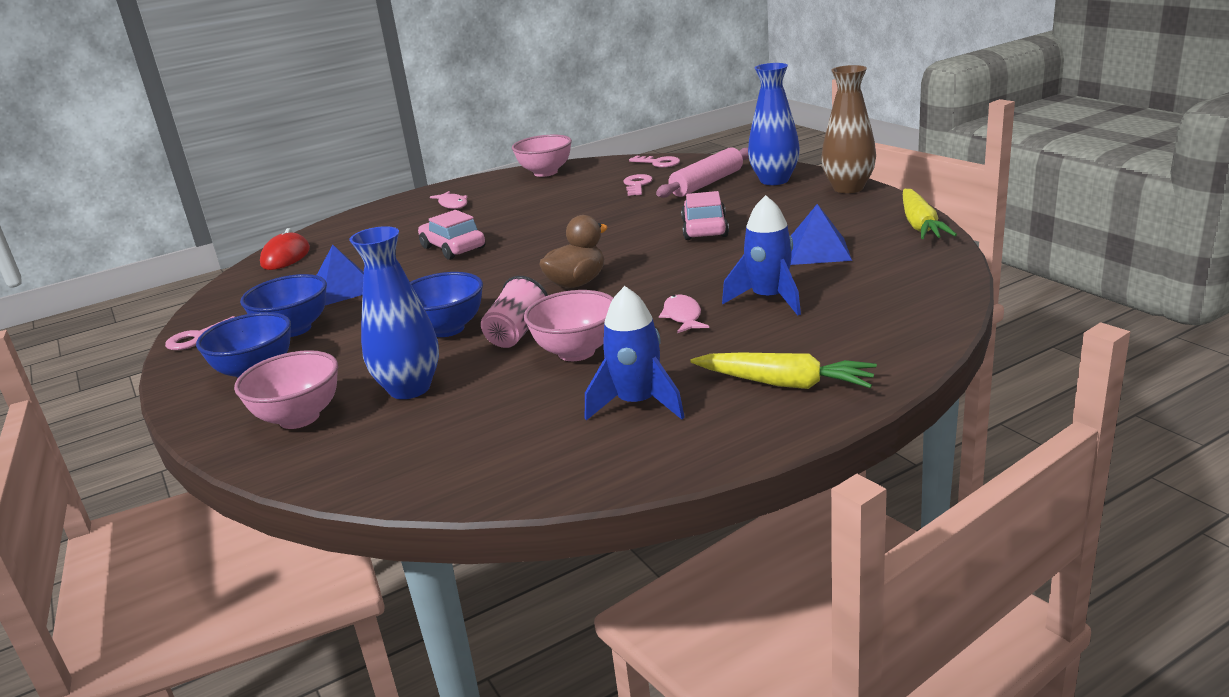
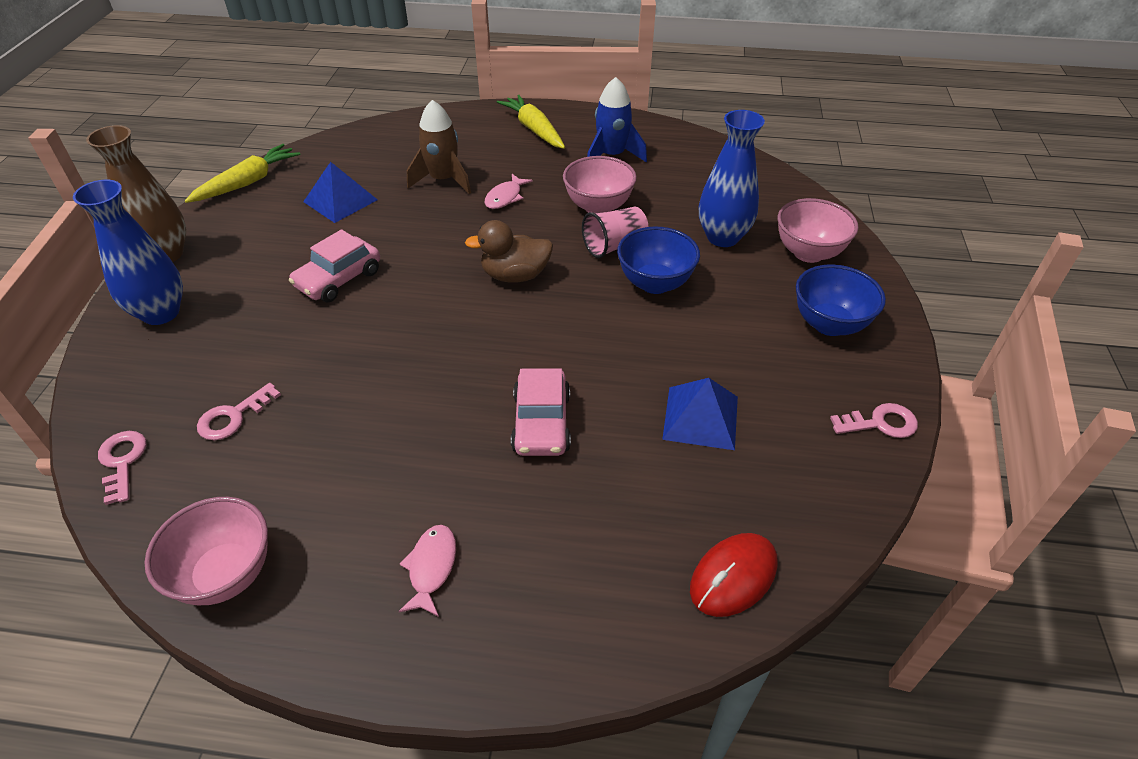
camera: 145 degrees left, 20 degrees up
(294, 329) = (778, 370): blue bowl -> none
(707, 183) = (196, 358): pink rolling pin -> none
(769, 299) = (443, 180): blue rocket -> brown rocket

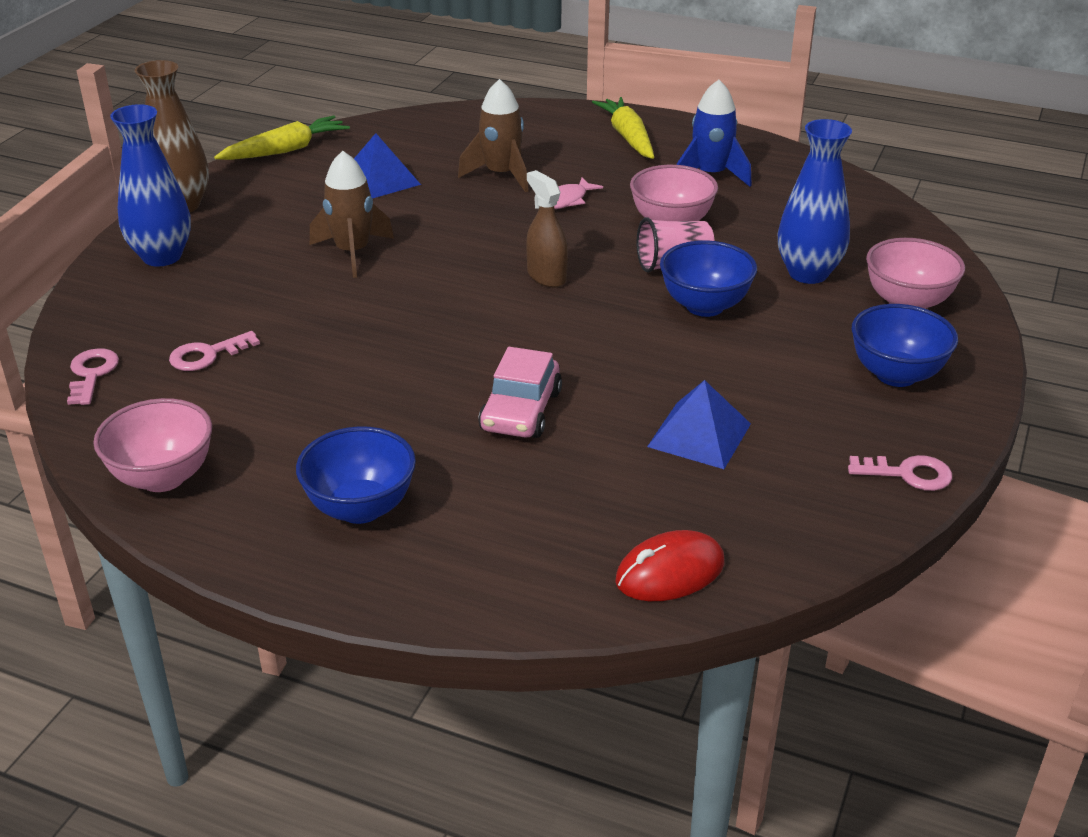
camera: 15 degrees right, 10 degrees down
(339, 279) = (352, 252): pink car -> brown rocket
(431, 567) = (360, 508): pink fish -> blue bowl
(515, 275) = (546, 276): brown duck -> brown spray bottle

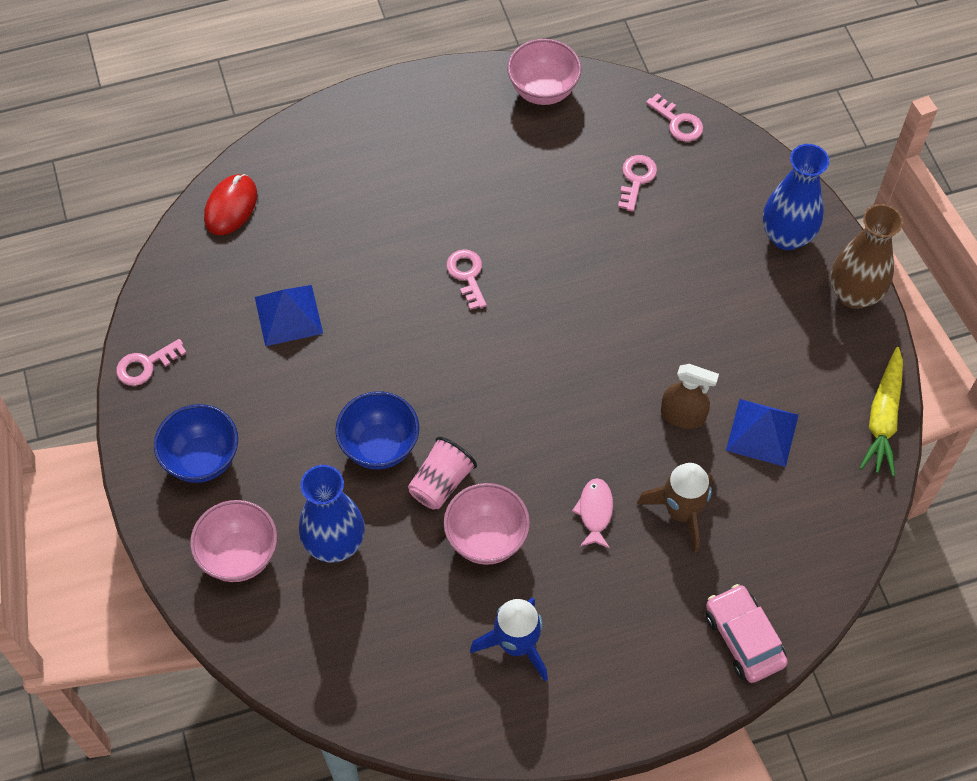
camera: 140 degrees right, 25 degrees up
(352, 252) = (672, 331): brown rocket -> none
(360, 508) = (422, 141): blue bowl -> none
(474, 372) = (467, 275): none -> pink key
(521, 411) = (408, 263): pink car -> pink car (743, 638)
(546, 276) = (516, 402): brown spray bottle -> brown spray bottle (683, 415)
(628, 137) = (641, 661): yellow carrot -> none

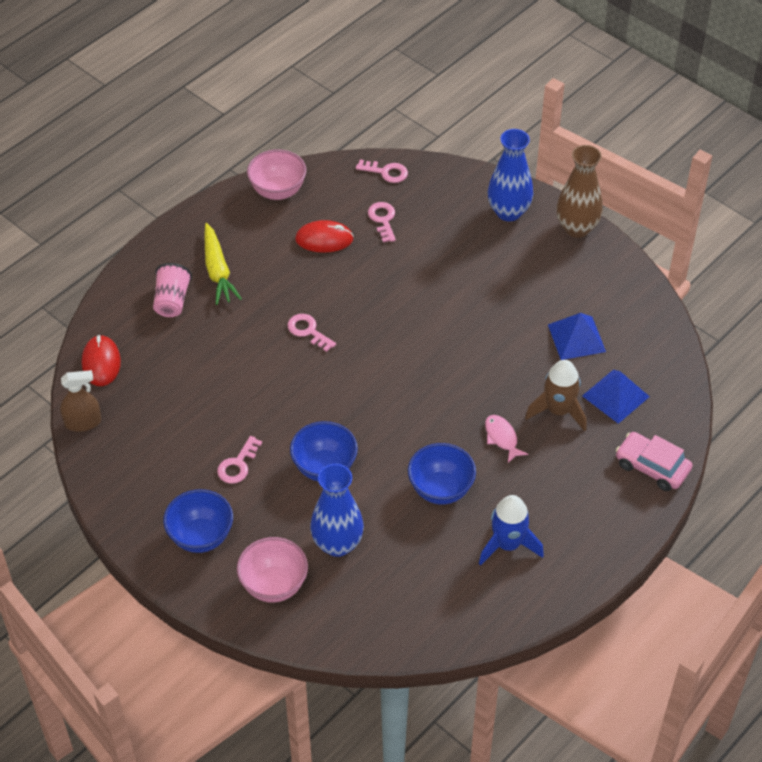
camera: 30 degrees left, 10 degrees down
(145, 365) = (112, 495): pink key -> pink key (238, 465)
(288, 315) = (196, 414): blue pyramid -> blue pyramid (615, 396)
(441, 483) = (384, 470): pink cup -> pink cup (172, 301)
(486, 539) = (441, 489): pink bowl -> blue bowl
(556, 173) = (324, 239): none -> red mouse
(683, 415) = (518, 352): brown spray bottle -> brown spray bottle (83, 422)
(883, 418) = (646, 294): yellow carrot -> yellow carrot (218, 271)

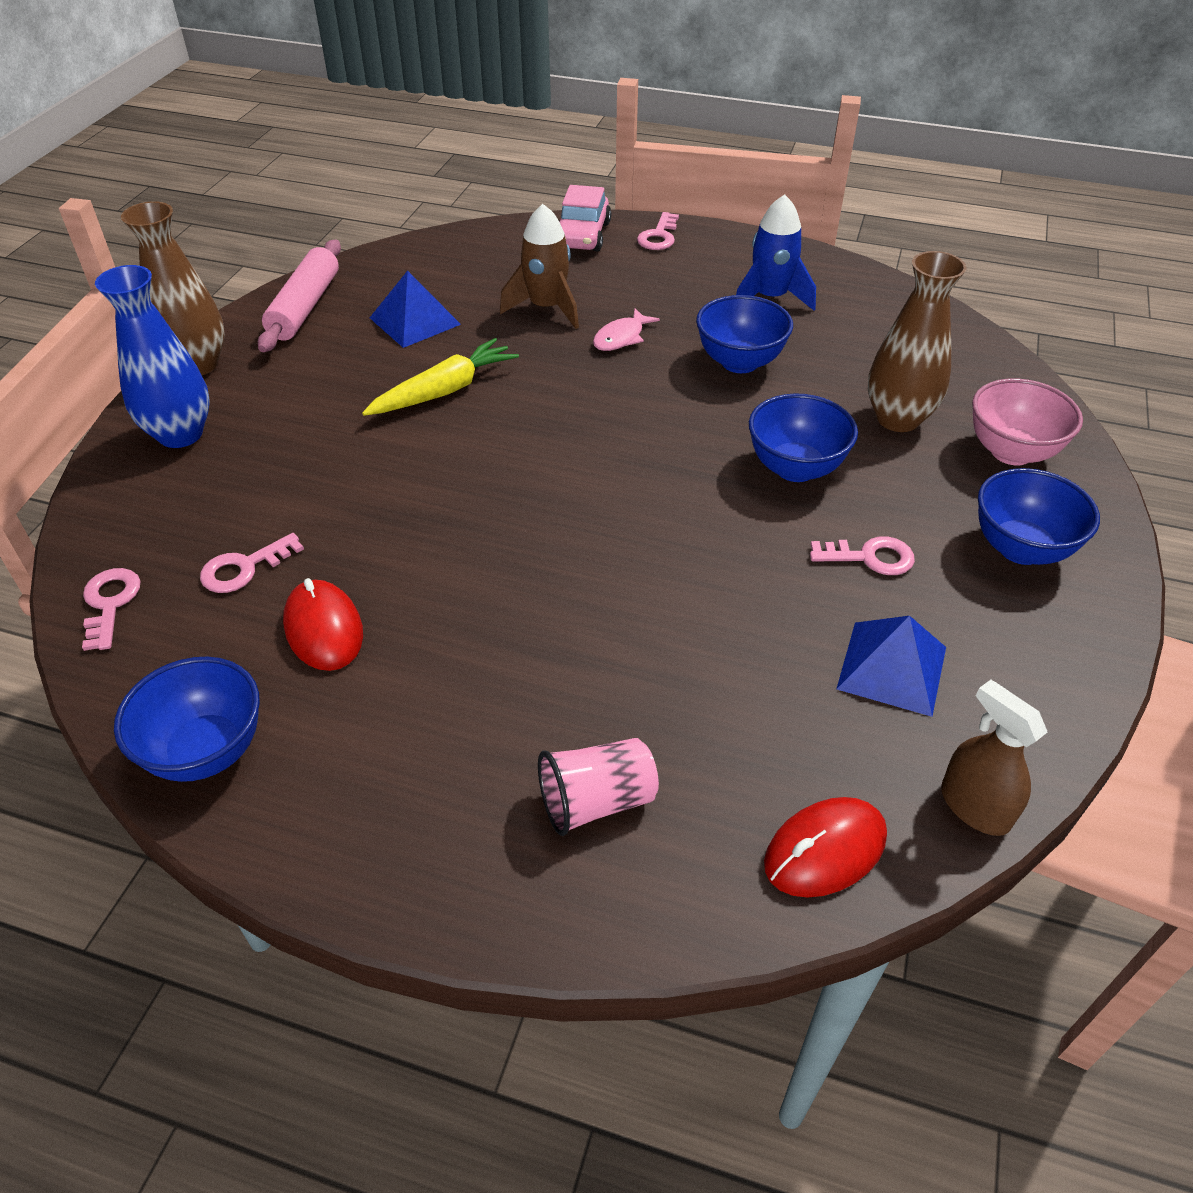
camera: 115 degrees left, 5 degrees down
(218, 271) = (477, 759): yellow carrot -> yellow carrot (444, 391)
(278, 191) = (206, 751): pink bowl -> blue bowl
(308, 331) = (554, 573): pink key -> pink key (659, 236)
(337, 544) = (898, 419): blue vase -> brown vase
(615, 396) = (494, 276): blue pyramid -> blue pyramid (892, 668)
(621, 288) = (305, 307): none -> pink rolling pin

